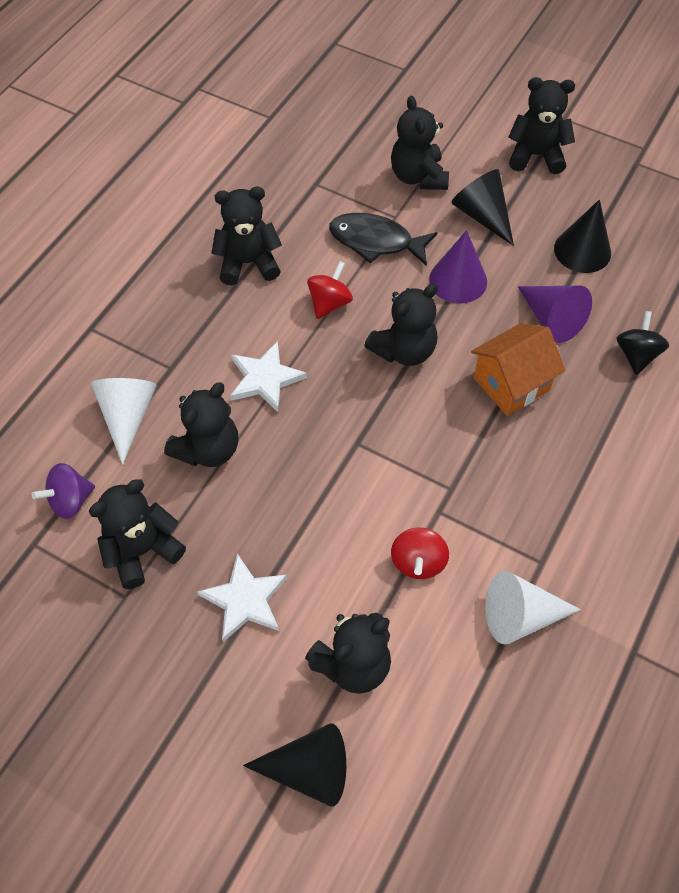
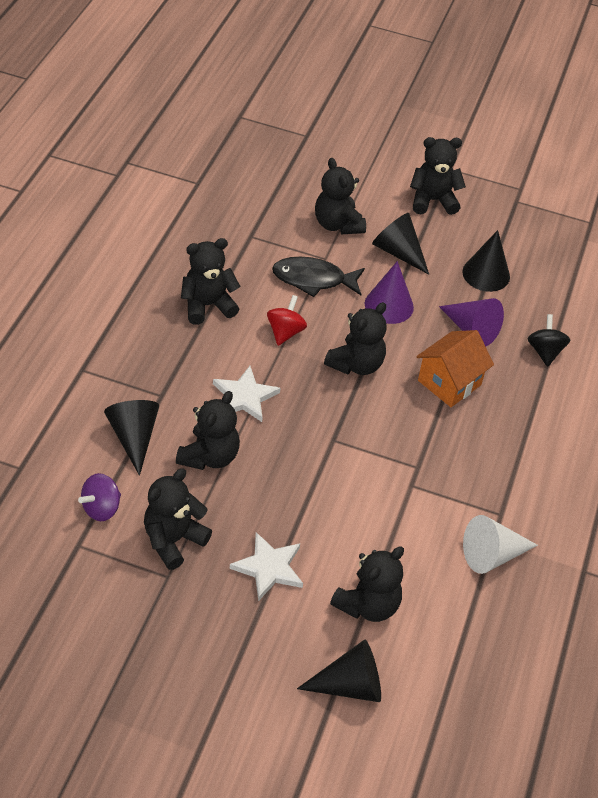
camera: 15 degrees left, 10 degrees down
(128, 417) = (134, 437): white cone -> black cone
(418, 562) = (403, 524): red spinning top -> none

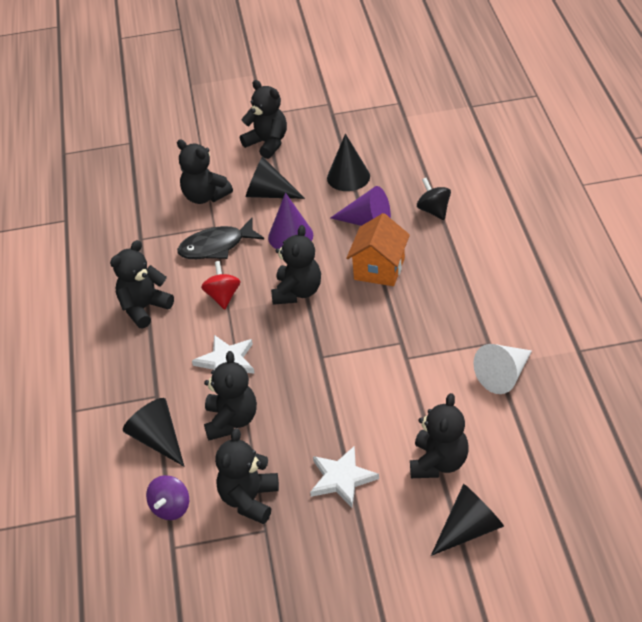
camera: 20 degrees left, 5 degrees down
(433, 200) = (267, 143): black teddy bear -> black teddy bear turned 75 degrees clockwise

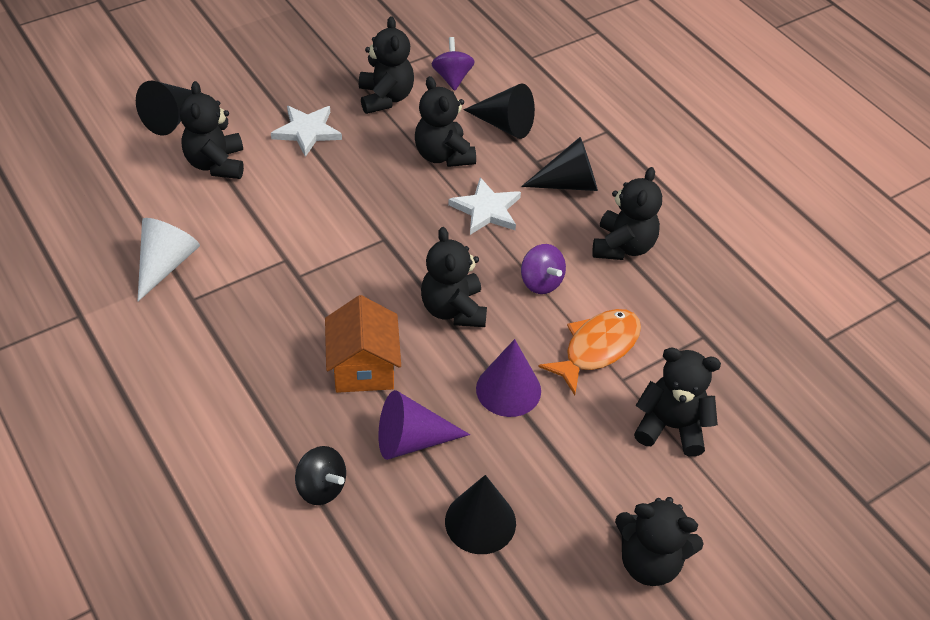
camera: 150 degrees right, 5 degrees up
(216, 246) = (597, 348): black fish -> orange fish
(223, 296) = (541, 282): red spinning top -> purple spinning top
(269, 194) = (582, 456): black cone -> black cone (569, 183)

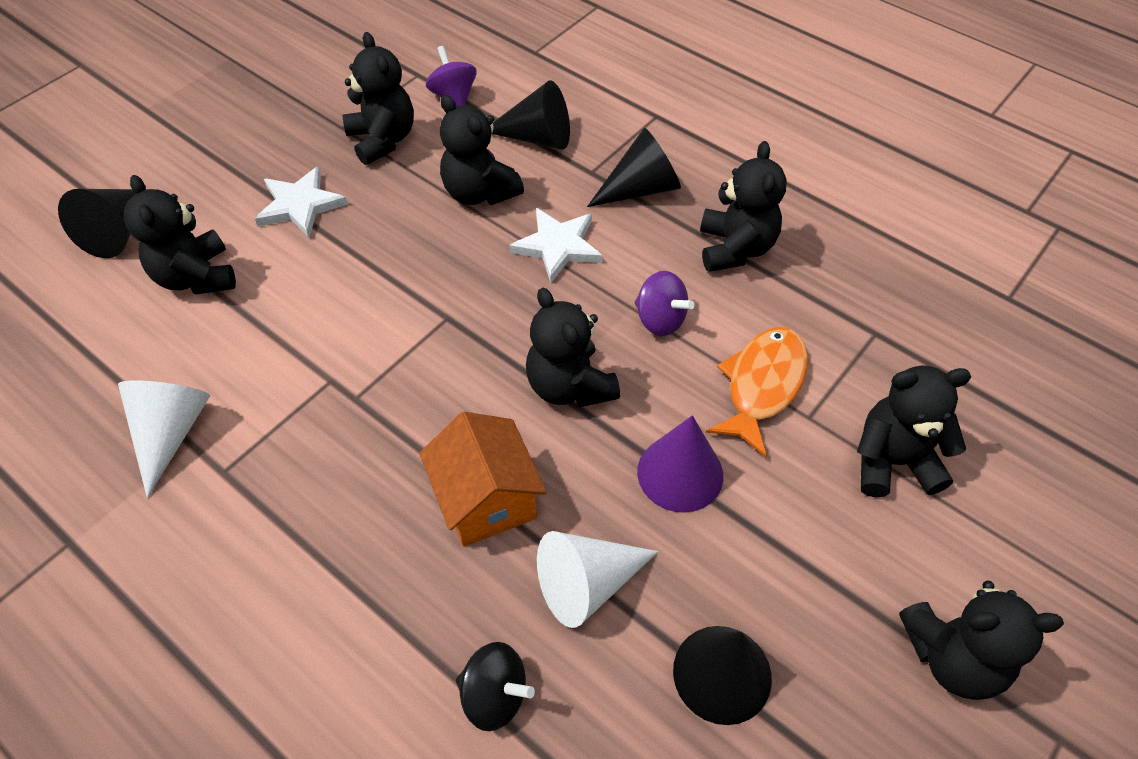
camera: 15 degrees left, 5 degrees up
(412, 440) = (587, 584): purple cone -> white cone

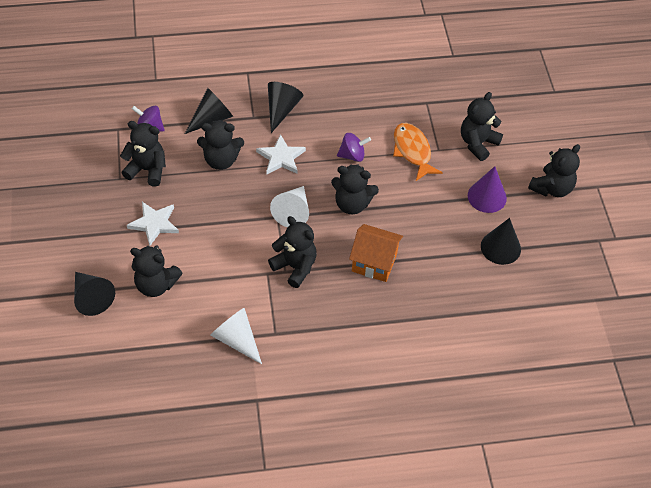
camera: 50 degrees left, 0 degrees up
(494, 695) = (449, 310): black spinning top -> none
(587, 584) = (435, 258): white cone -> white cone (293, 212)
(680, 473) = (422, 201): purple cone -> purple cone (487, 197)
(735, 248) = (345, 107): black teddy bear -> black teddy bear (295, 267)

